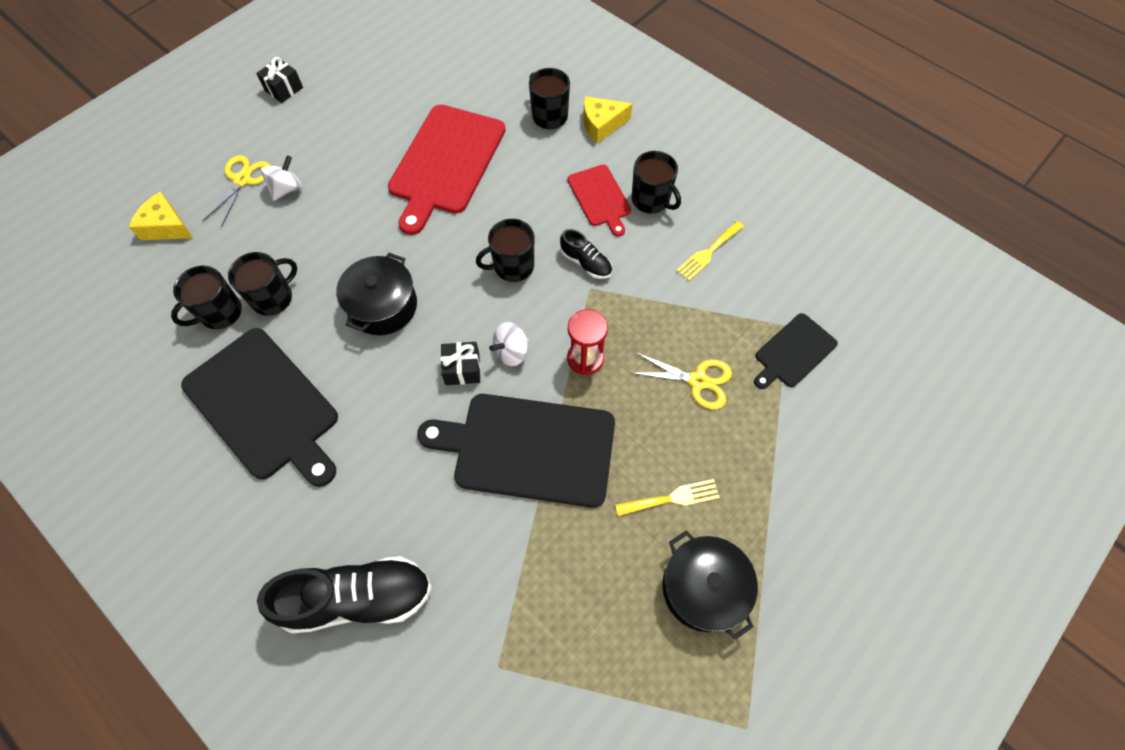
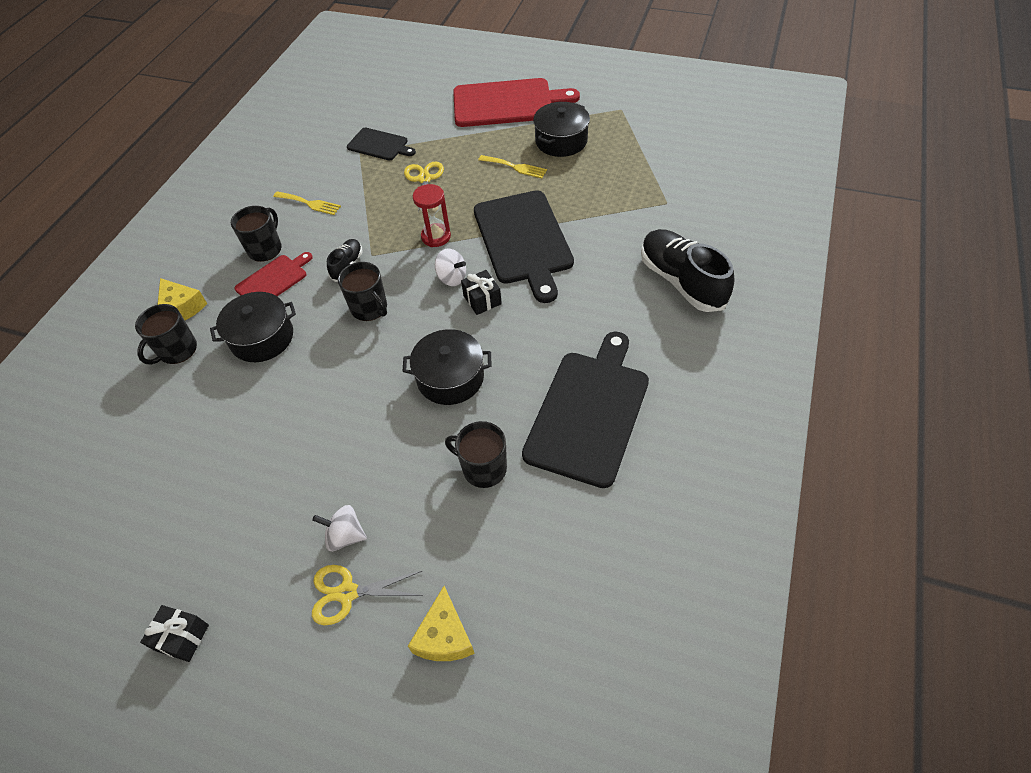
camera: 110 degrees left, 10 degrees down
(220, 313) = (522, 505): black mug -> none
(446, 163) = (264, 406): red cutting board -> red cutting board (507, 103)
(526, 175) = (262, 338): none -> black pot
(672, 498) = (515, 167): yellow fork -> yellow fork turned 150 degrees clockwise

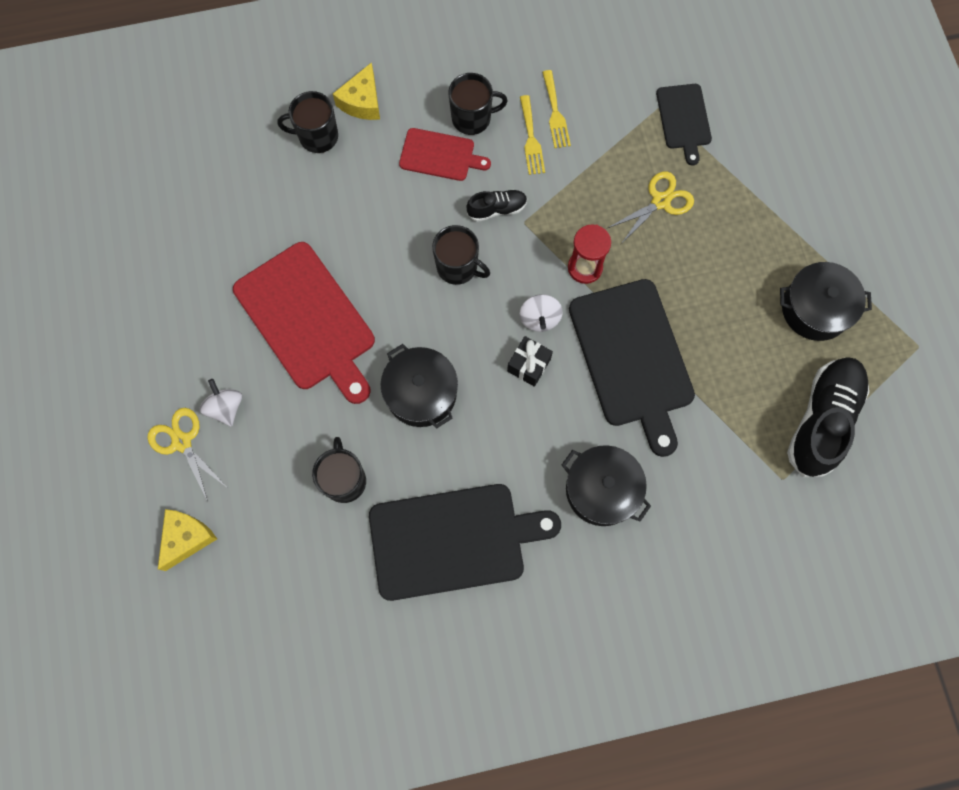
camera: 55 degrees right, 20 degrees up
(182, 637) = (90, 347): black gift -> none
(262, 338) = (370, 197): black pot -> black pot (601, 490)
(369, 308) = (458, 267): black mug -> black mug turned 75 degrees counterclockwise
(444, 636) = (187, 538): yellow cheese -> yellow cheese turned 150 degrees clockwise
(507, 103) = (844, 209): red cutting board -> red cutting board (308, 320)
(515, 167) = (739, 284): yellow fork -> yellow fork (531, 139)
(524, 240) = (633, 358): black cutting board -> black cutting board turned 60 degrees counterclockwise
(681, 281) = (670, 550): black shoe -> black shoe (822, 420)

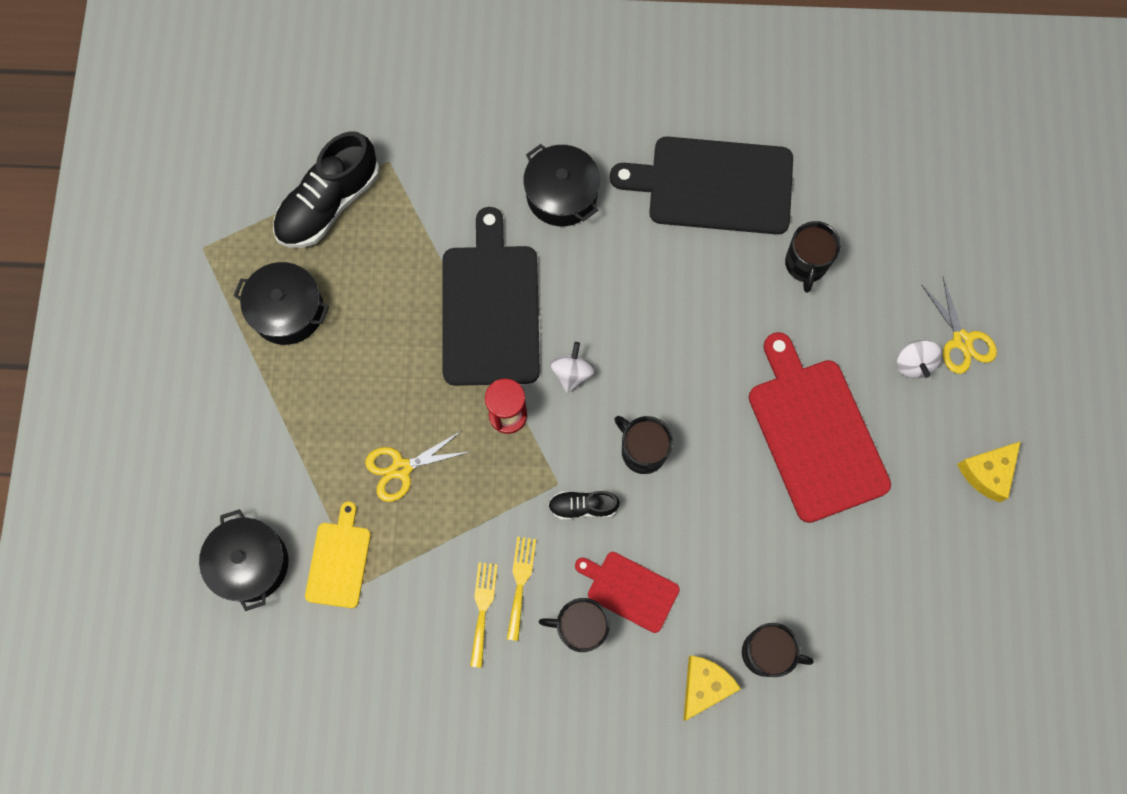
camera: 165 degrees left, 0 degrees up
(187, 538) = (966, 249): yellow cheese -> yellow cheese (987, 472)
(421, 393) = (712, 328): black pot -> black pot (250, 563)
(529, 365) = (597, 328): black gift -> none
(684, 119) = (339, 561): black cutting board -> yellow cutting board

